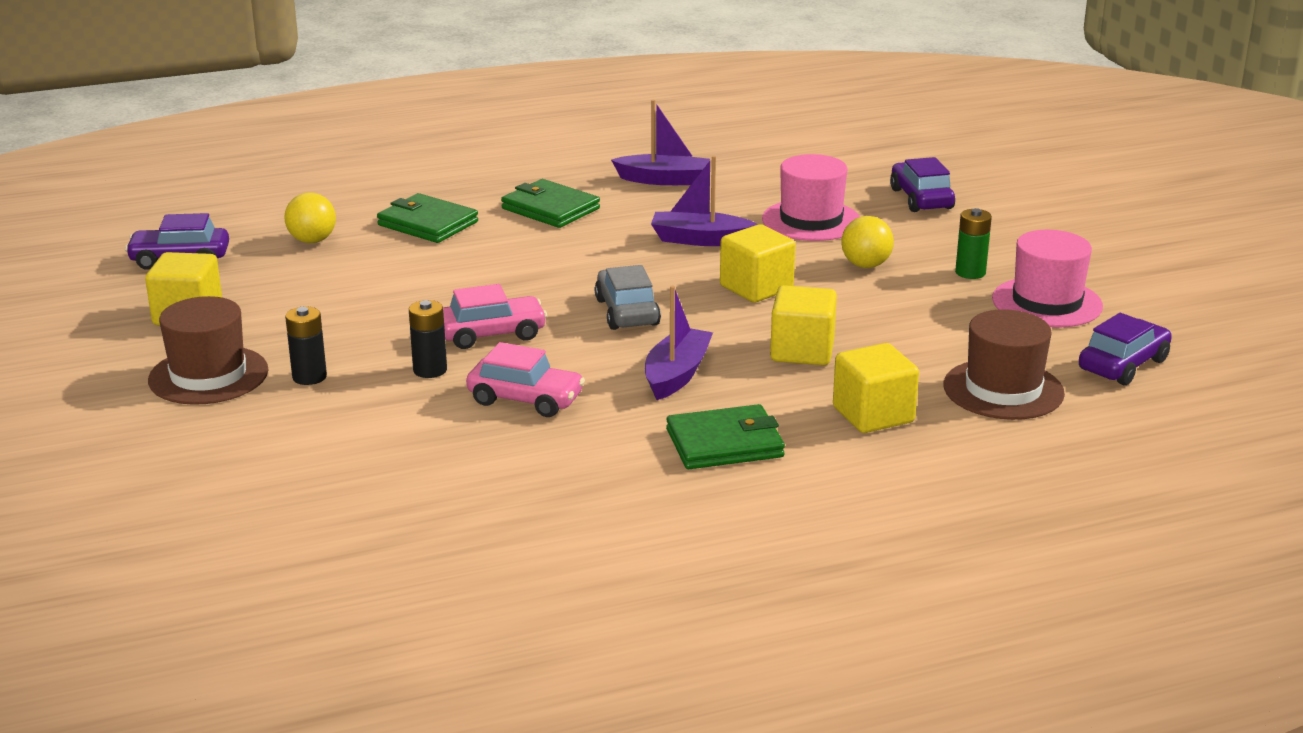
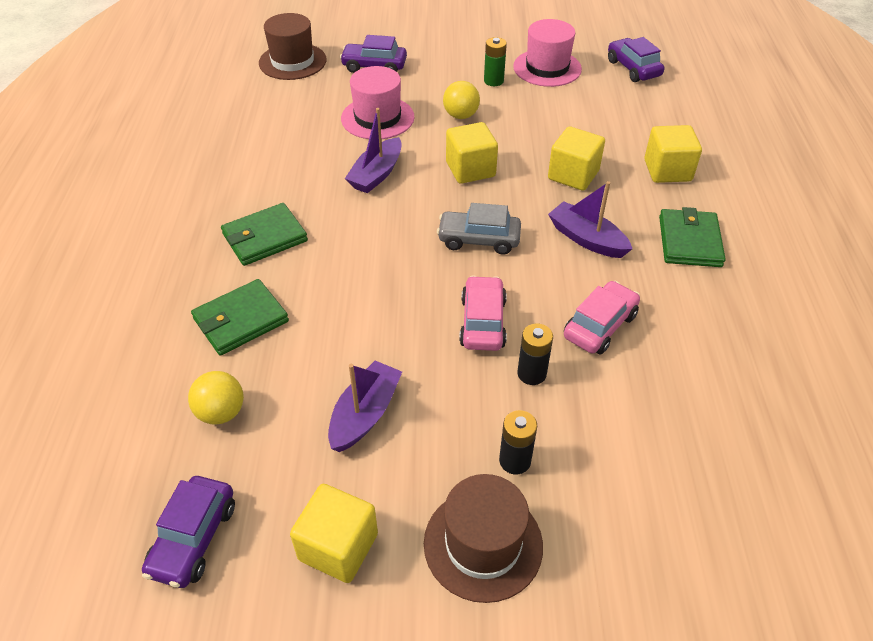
camera: 70 degrees left, 20 degrees up
(664, 180) = (256, 165): purple boat -> purple boat (365, 414)
(1003, 390) = (649, 115): brown hat -> brown hat (292, 61)

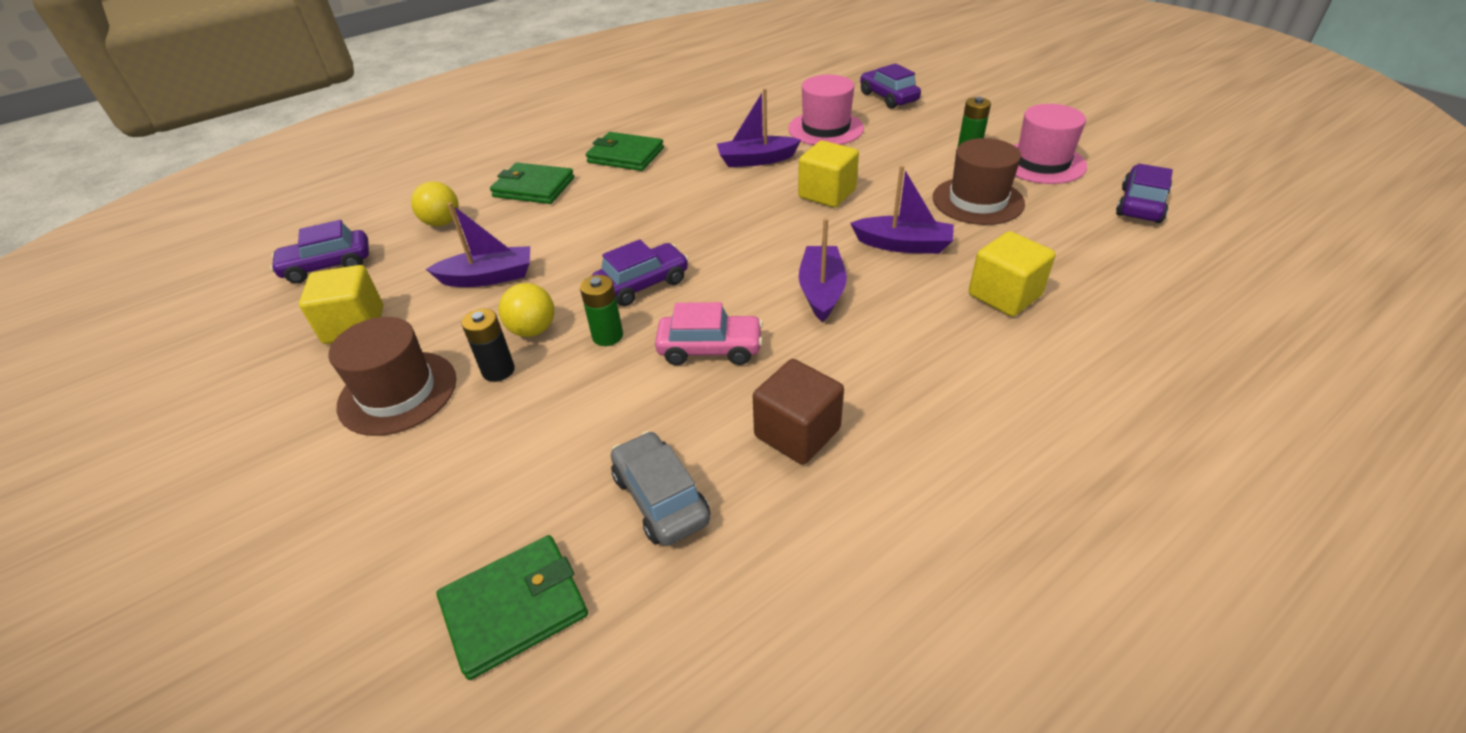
camera: 55 degrees right, 5 degrees down
(292, 61) = (835, 70): brown hat -> brown hat (977, 201)
(460, 115) = (891, 157): yellow ball -> yellow ball (533, 330)
(478, 240) = (741, 237): grey car -> grey car (660, 498)
(482, 322) = (642, 284): pink car -> purple car
(531, 374) = (607, 336): black battery -> green battery
(573, 175) = (903, 245): yellow cube -> purple boat
(689, 241) = (909, 355): green wallet -> green wallet (514, 607)
(721, 330) = (797, 433): none -> brown cube

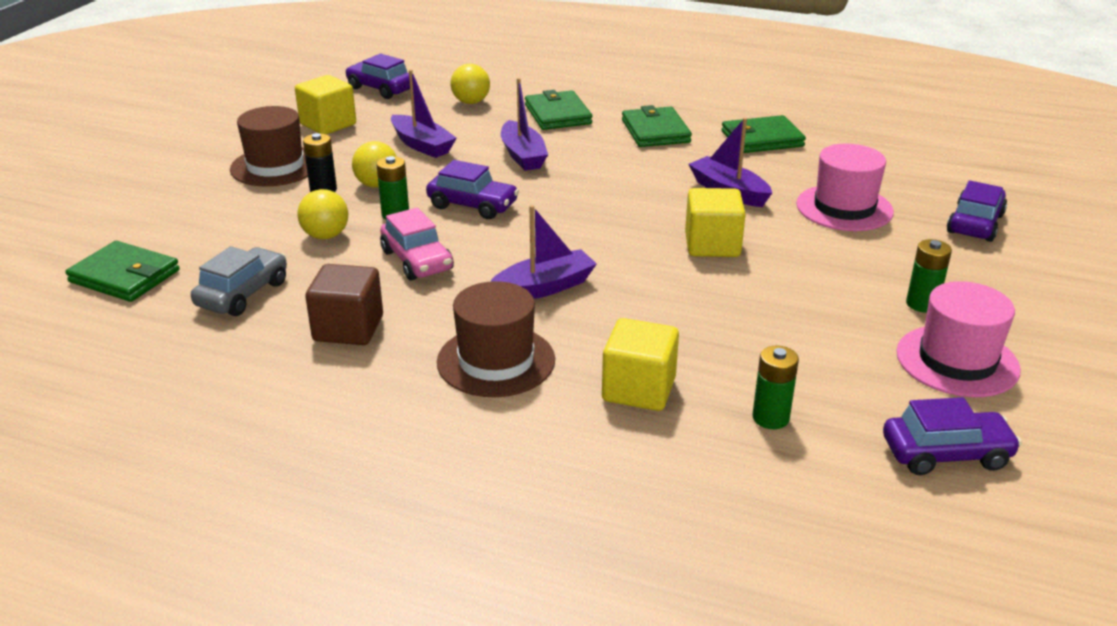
camera: 55 degrees right, 10 degrees down
(599, 397) = (326, 236): none -> yellow ball
(694, 120) = (762, 139): none -> green wallet
(903, 245) = (667, 310): purple boat -> purple boat (523, 156)
(977, 201) = (808, 335): brown hat -> brown hat (496, 361)
(1071, 252) = (770, 418): none -> green battery

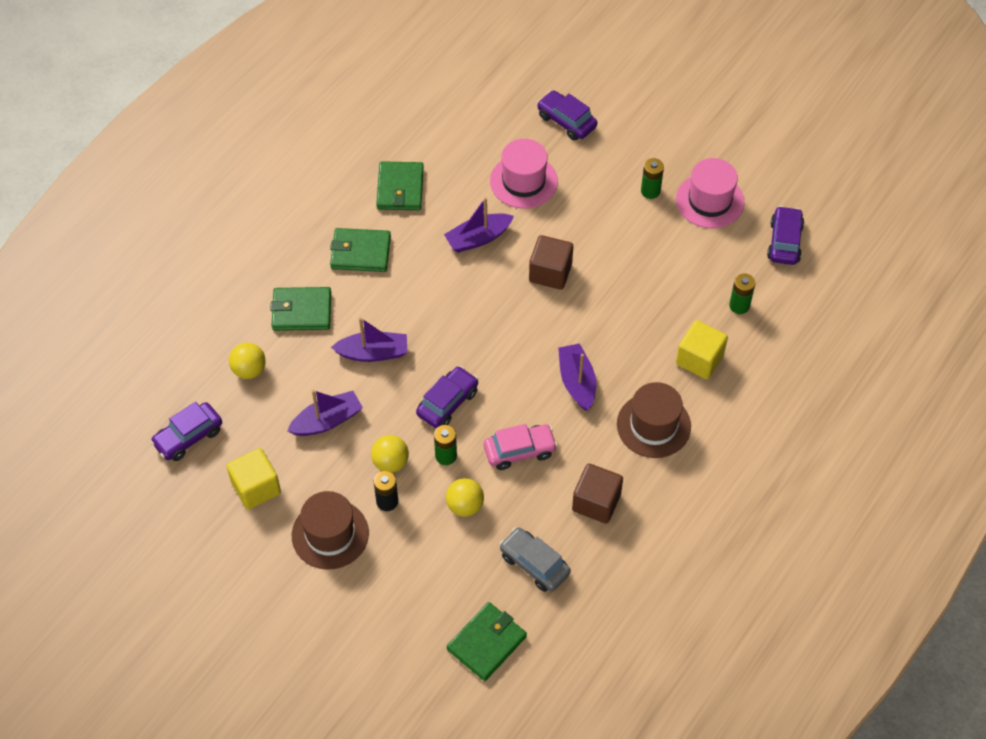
camera: 75 degrees left, 25 degrees up
(712, 245) = (550, 272): yellow cube -> brown cube

